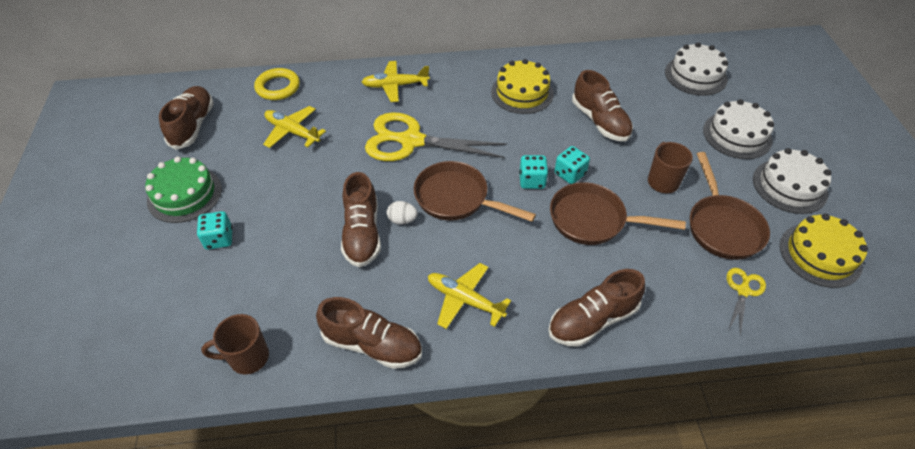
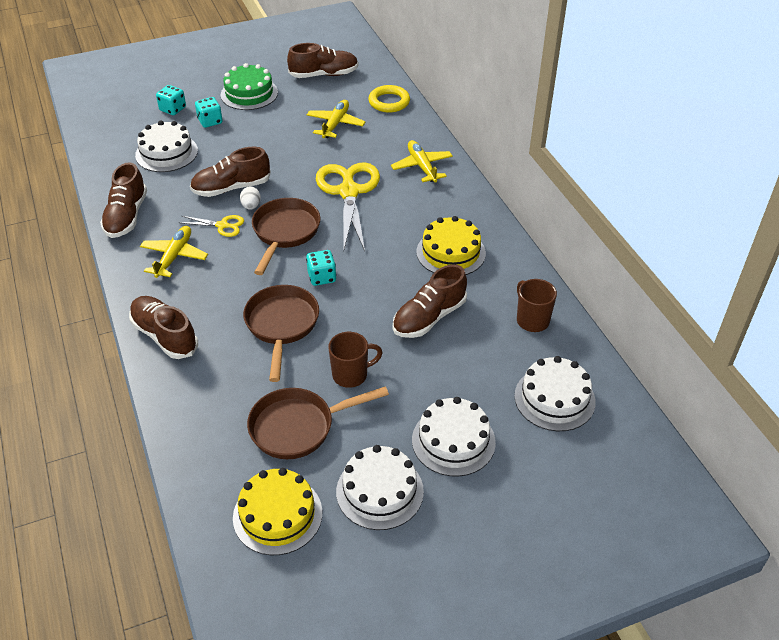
camera: 75 degrees right, 5 degrees down
(248, 357) = (110, 163): brown mug -> brown mug (532, 320)
(260, 290) = (166, 153): none -> white cake
(570, 174) = (339, 302): turquoise dice -> turquoise dice (173, 109)
(743, 291) = (215, 444): yellow scissors -> yellow scissors (222, 225)

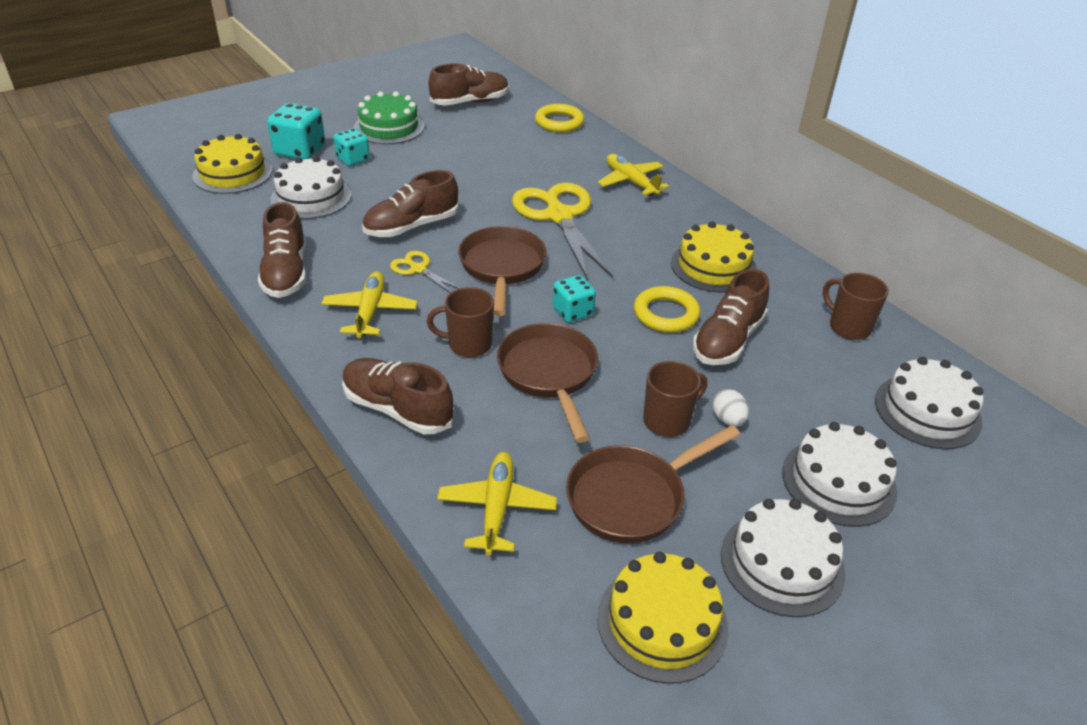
camera: 15 degrees left, 5 degrees down
(116, 125) = (232, 173): none -> yellow cake
(173, 109) = (300, 151): turquoise dice -> turquoise dice, size x1.56
(222, 225) = (418, 269): yellow scissors -> yellow scissors turned 135 degrees counterclockwise
(234, 293) = (468, 344): none -> brown mug
(251, 206) = (446, 244): white egg -> white egg (728, 419)
(335, 124) = (508, 149): yellow plane -> yellow plane (497, 508)
(392, 289) = (666, 314): none -> yellow ring

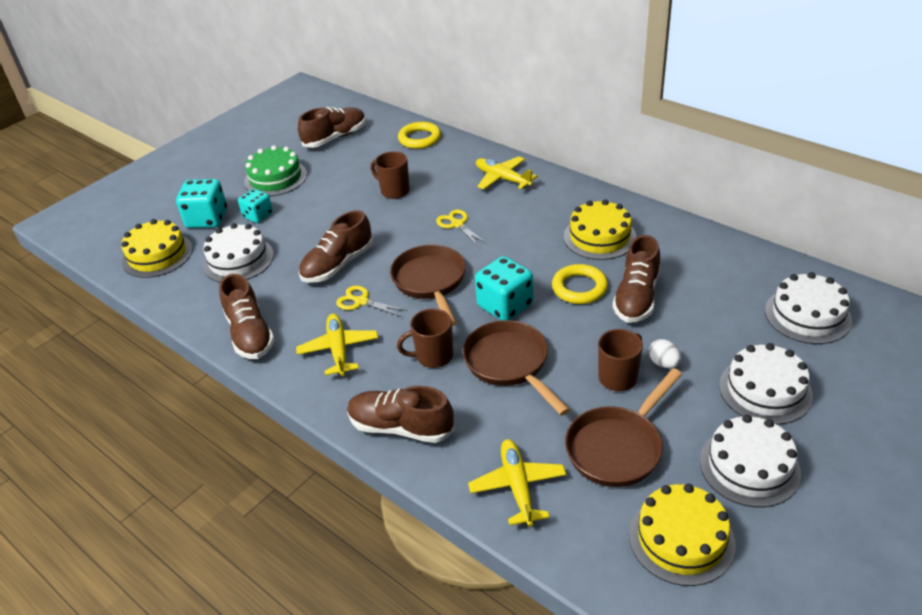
camera: 10 degrees left, 0 degrees up
(559, 216) = (457, 224): yellow scissors -> yellow scissors, size x0.47
(573, 312) = (505, 305): turquoise dice -> turquoise dice, size x1.56
(848, 327) = (723, 262): brown mug -> brown mug (394, 191)

